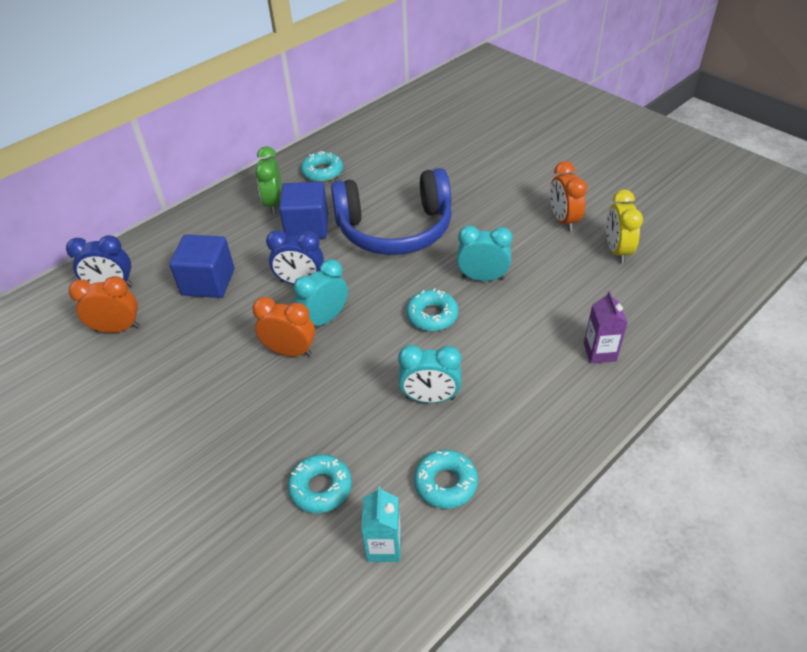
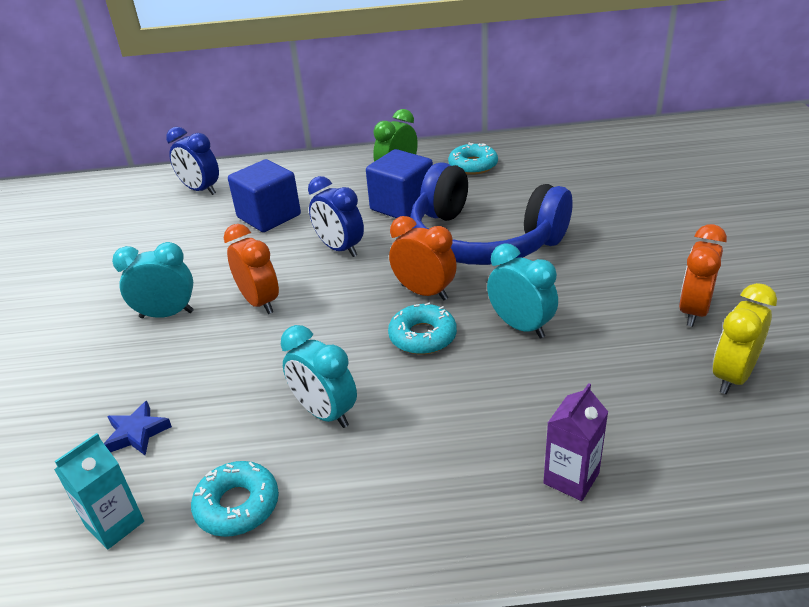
camera: 40 degrees right, 10 degrees down
(117, 328) = (166, 221): orange clock -> orange clock (424, 292)
(320, 488) = (137, 433): turquoise donut -> blue star
(325, 319) = (321, 290): turquoise clock -> turquoise clock (167, 314)

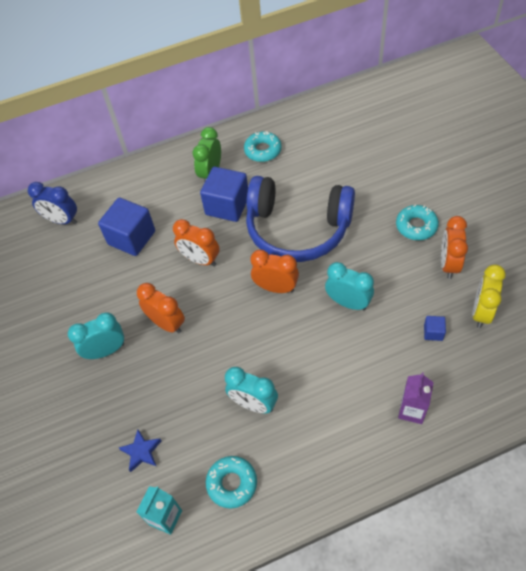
camera: 15 degrees left, 20 degrees up
(340, 249) = (200, 259): blue clock -> orange clock
(422, 336) = (289, 327): turquoise donut -> turquoise donut (416, 226)
(642, 385) = (433, 332): none -> blue cube

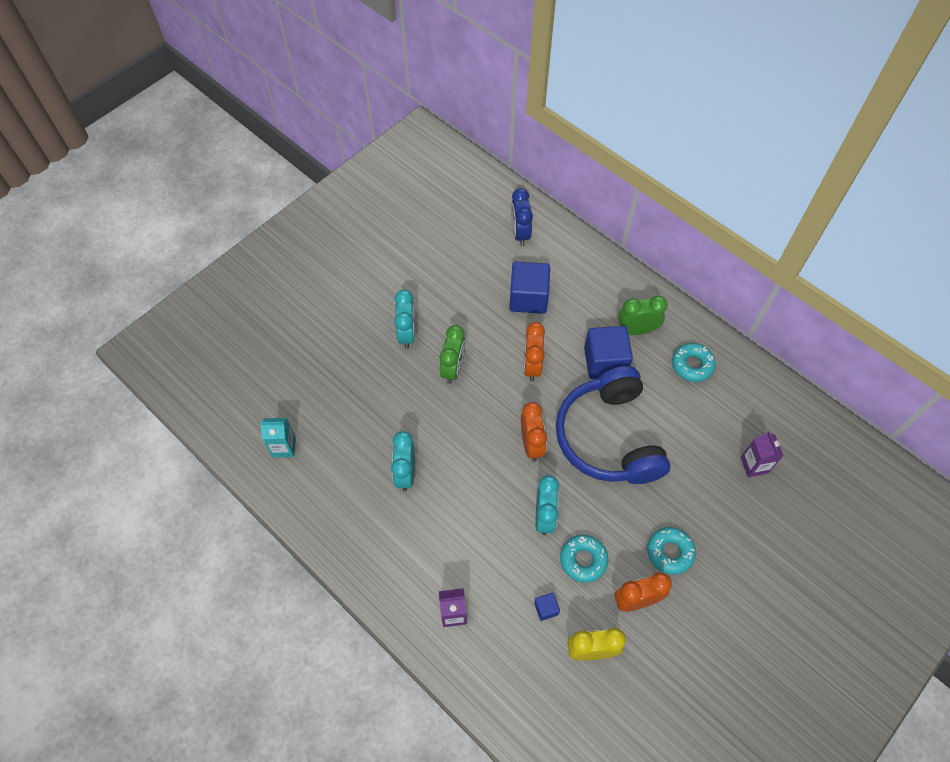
camera: 60 degrees right, 5 degrees up
(106, 351) = (407, 334): turquoise clock -> turquoise clock turned 45 degrees clockwise
(141, 452) = (330, 404): blue star -> none
(167, 323) = (453, 368): orange clock -> green clock
(232, 483) = (329, 485): turquoise donut -> turquoise donut (583, 560)
(366, 146) = (754, 465): none -> purple carton

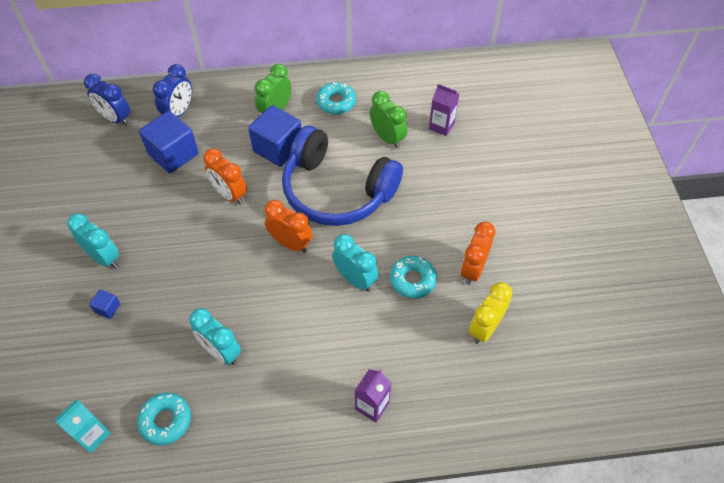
camera: 50 degrees left, 5 degrees down
(453, 368) = (171, 248): green clock -> green clock (387, 138)
(546, 608) = (427, 334): blue cube -> blue cube (108, 308)
(567, 267) = (179, 112): none -> blue clock
(670, 552) = (456, 221): turquoise donut -> turquoise donut (165, 421)

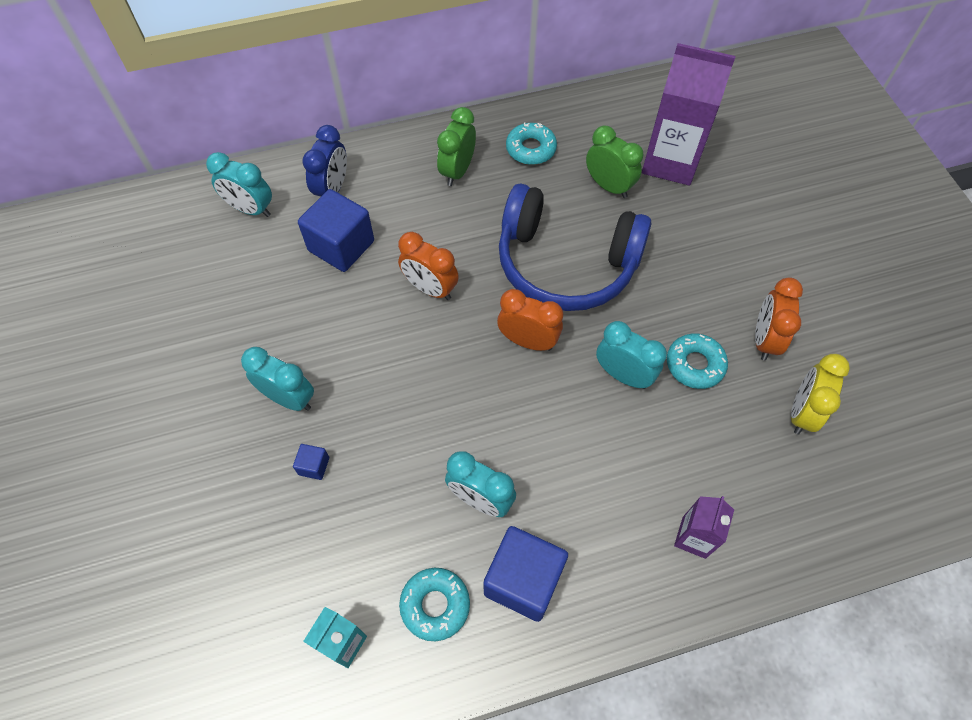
camera: 10 degrees left, 5 degrees up
(115, 119) = (251, 209): blue clock -> turquoise clock
(278, 148) = (474, 219): blue cube -> blue cube (523, 580)
(441, 126) = (670, 162): purple carton -> purple carton, size x1.97

